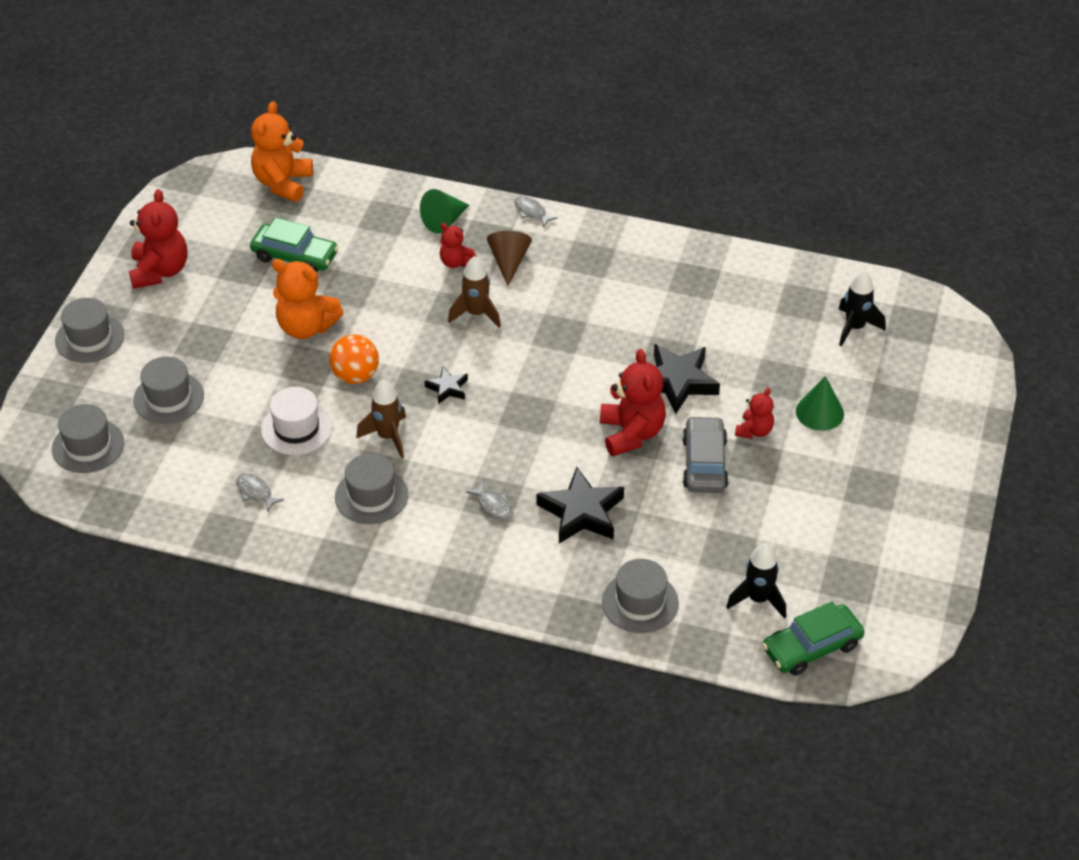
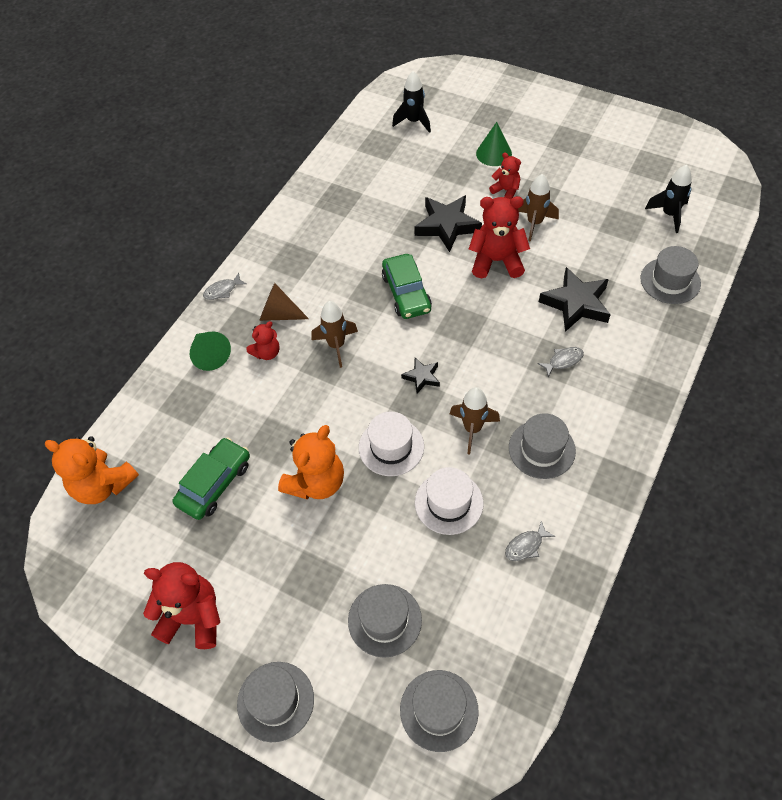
camera: 75 degrees left, 10 degrees up
(355, 376) = (391, 447): orange ball -> white hat
(704, 463) = (534, 223): grey car -> brown rocket
(811, 647) = (713, 194): green car -> green car (406, 293)

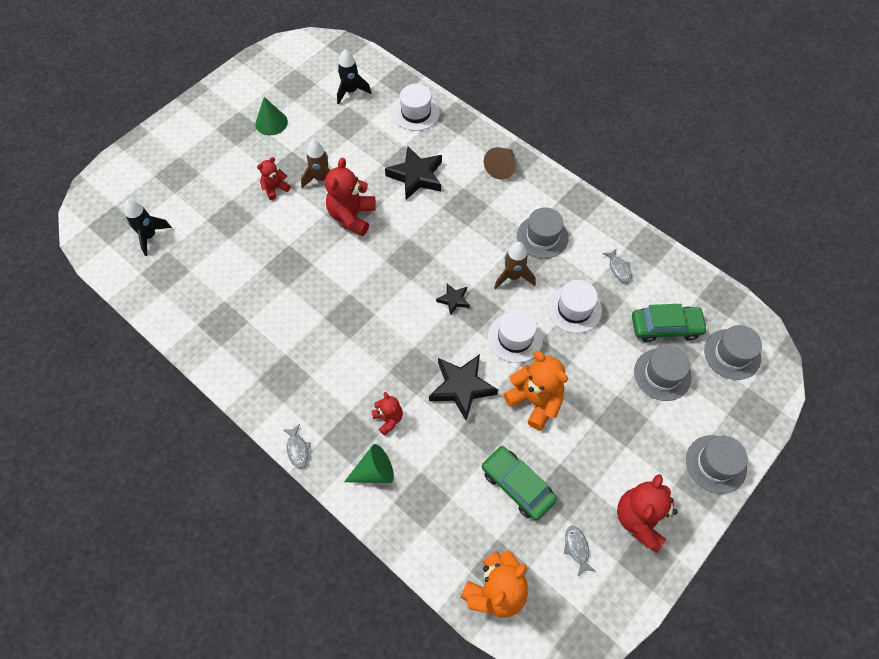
camera: 80 degrees left, 5 degrees up
(279, 314) = (347, 401): brown cone -> brown cone (501, 167)
(336, 345) = (399, 358): brown rocket -> none
(406, 293) = (361, 291): green car -> green car (665, 327)
(447, 226) = (296, 242): black star -> black star (462, 387)
(494, 153) = (225, 185): green cone -> green cone (271, 123)
(563, 361) = (468, 200): grey fish -> grey fish (577, 548)
(670, 281) = (416, 113): grey hat -> white hat

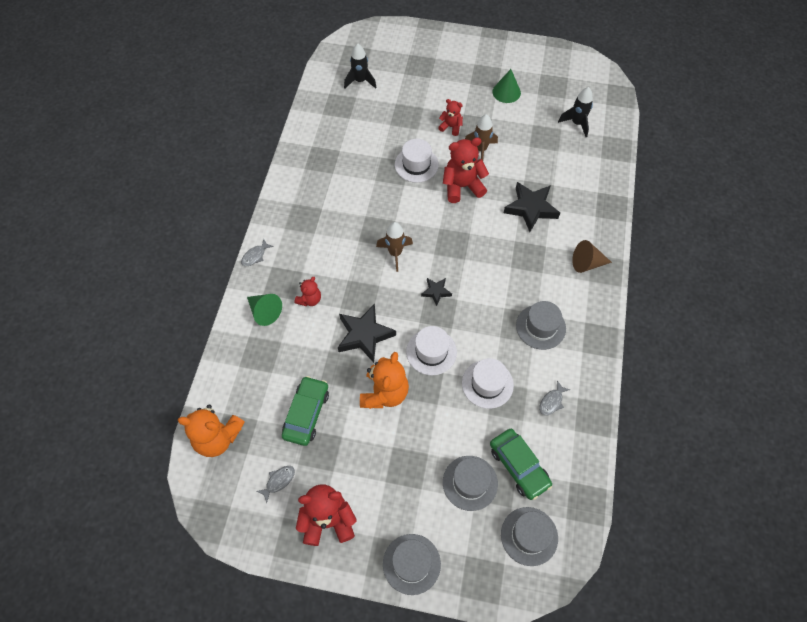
camera: 60 degrees right, 0 degrees up
(416, 113) = (592, 176): white hat -> white hat (416, 164)
(513, 276) = (486, 323): brown rocket -> brown rocket (395, 253)

